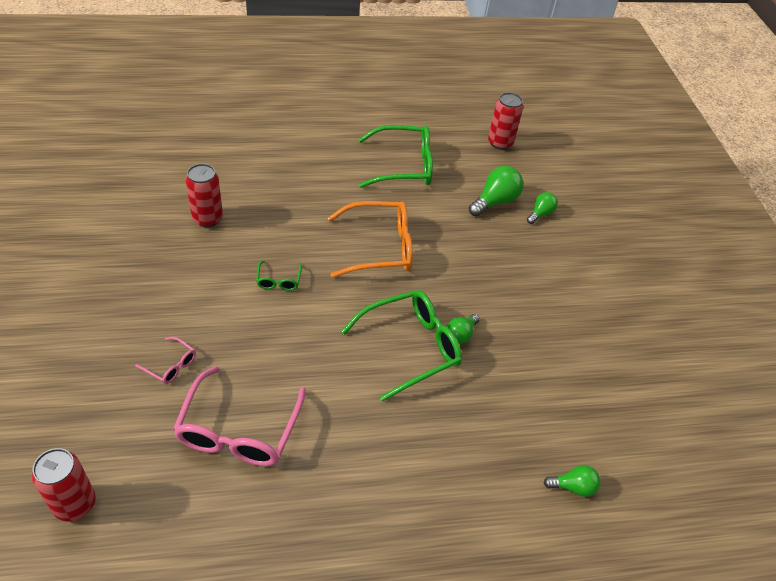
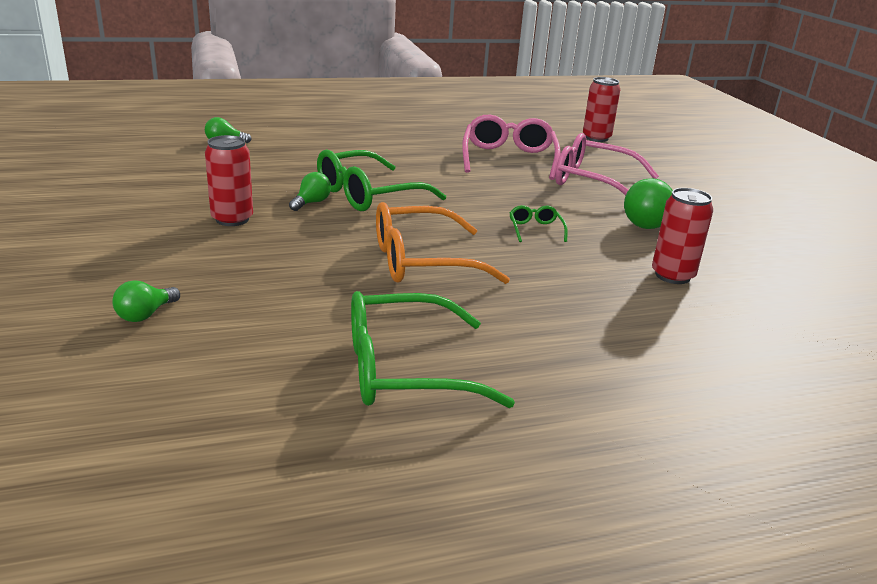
camera: 175 degrees right, 20 degrees down
(171, 365) = (593, 182): pink glasses -> pink glasses, size x2.19
(495, 201) = (227, 326): green light bulb -> green light bulb (649, 223)
(500, 143) = (172, 445): red can -> red can (232, 219)

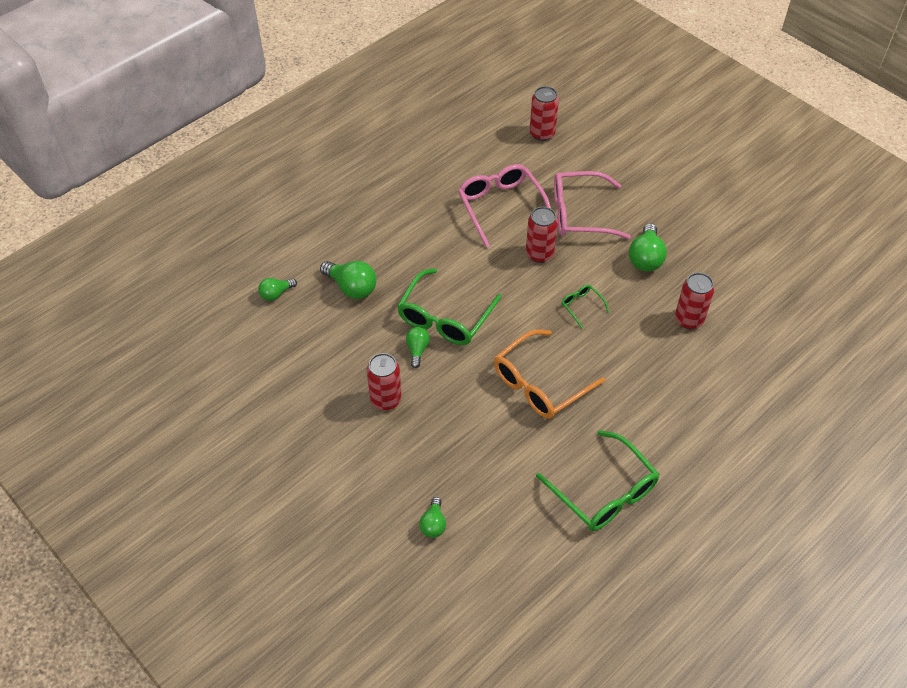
camera: 25 degrees left, 25 degrees up
(299, 157) = (351, 287): none -> green light bulb
(405, 369) = (604, 492): green glasses -> green glasses turned 90 degrees counterclockwise
(521, 190) = (539, 254): none -> red can

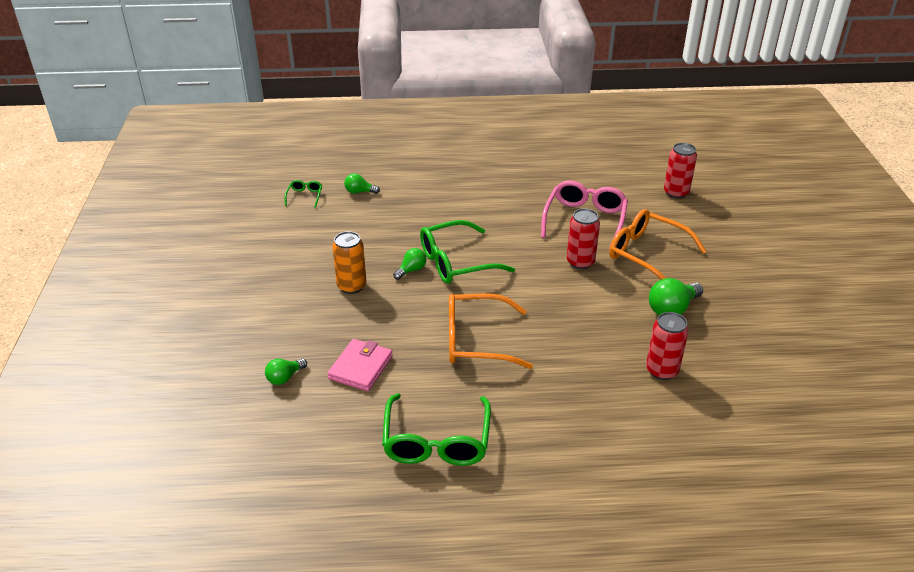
camera: 40 degrees right, 15 degrees down
(351, 287) = (413, 213): green light bulb -> none
(386, 399) = (351, 286): red can -> orange can
(481, 471) = (360, 367): none -> pink wallet
(580, 214) = (647, 254): pink glasses -> orange glasses
(581, 306) = (574, 311): green glasses -> green glasses (304, 196)

